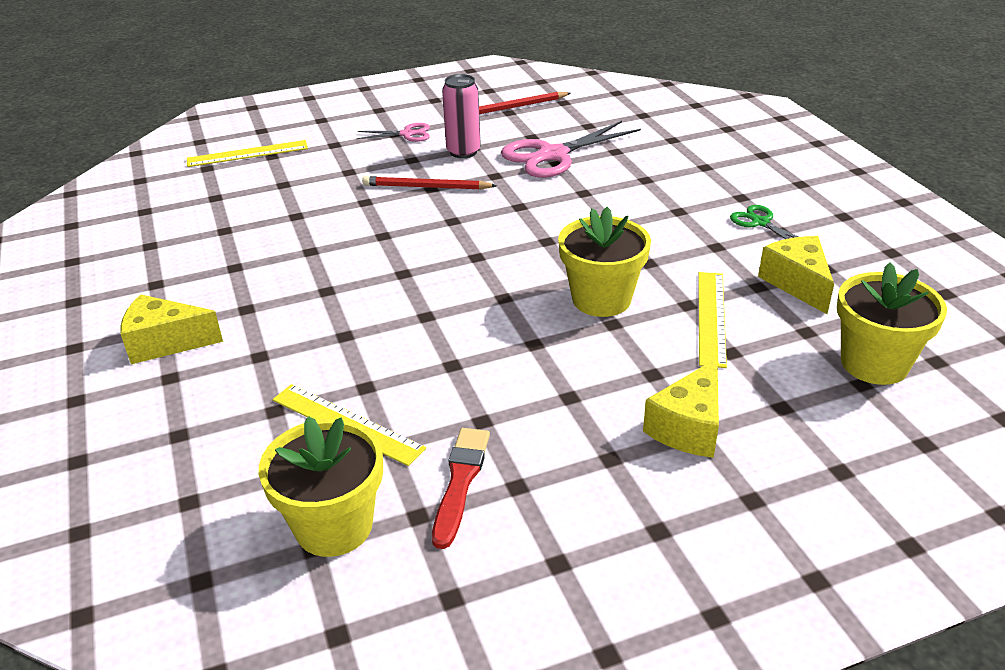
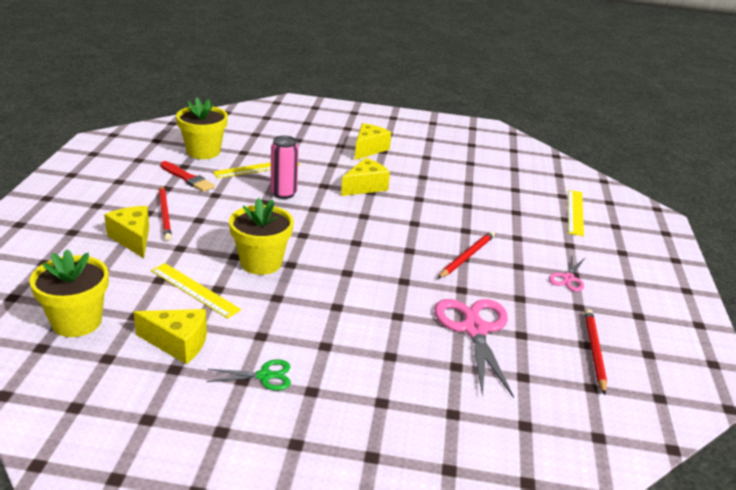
camera: 115 degrees right, 5 degrees down
(314, 300) = (365, 187): none -> yellow cheese
(463, 152) = (514, 291): pink can -> pink can (283, 193)
(595, 436) = (165, 214): none -> red pencil

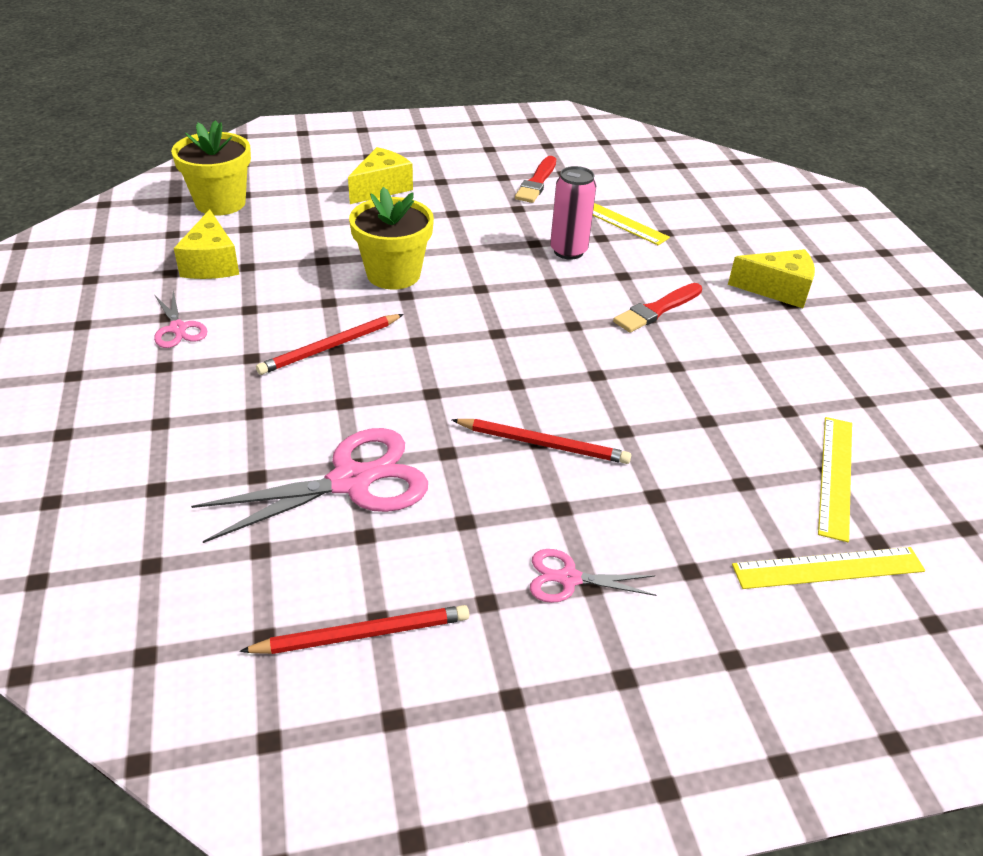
camera: 70 degrees right, 10 degrees up
(165, 214) = (445, 191): red pencil -> red pencil (330, 347)
(195, 290) = (311, 247): yellow ruler -> yellow ruler (836, 476)
(203, 151) = (612, 174): yellow flower pot -> none
(265, 376) = (178, 329): green scissors -> pink scissors
(365, 187) = (657, 310): yellow cheese -> red brush

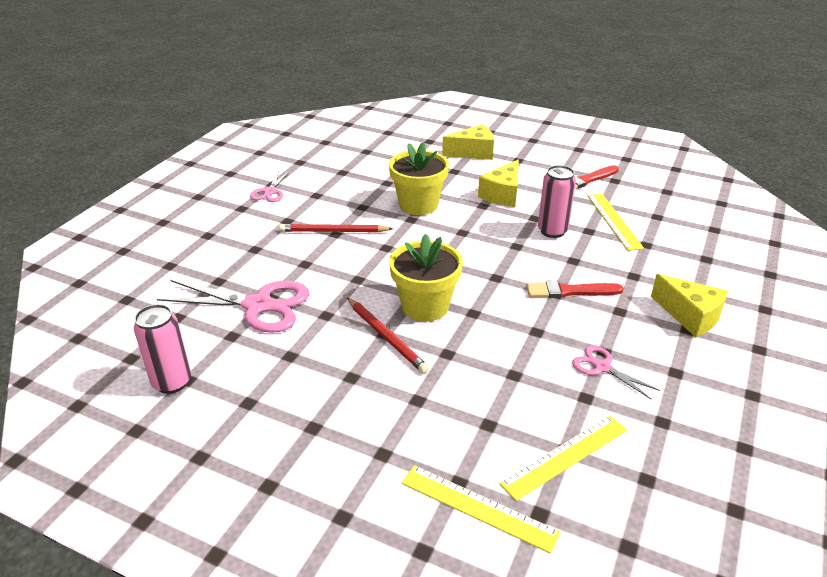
camera: 40 degrees right, 5 degrees down
(211, 263) = (326, 164): yellow cheese -> yellow cheese (502, 195)
(220, 203) = (369, 133): yellow flower pot -> yellow flower pot (425, 306)
(362, 634) = (172, 382): red pencil -> pink can
(568, 579) = (305, 416): pink scissors -> pink scissors (602, 367)

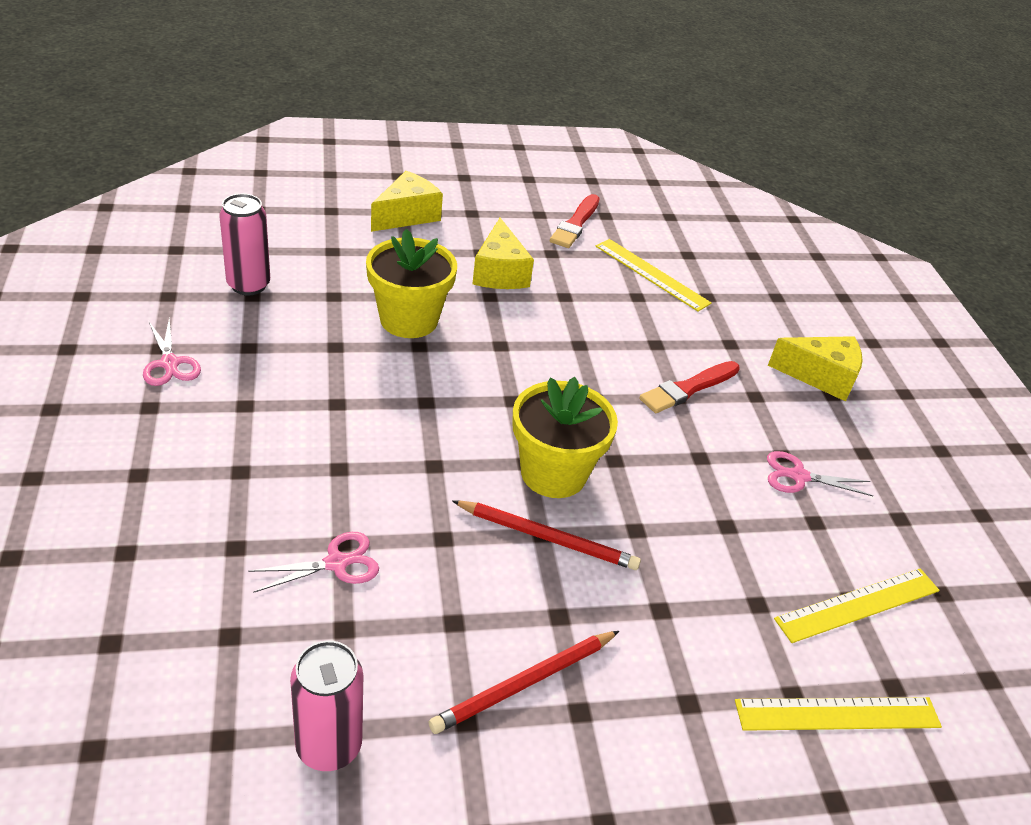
camera: 40 degrees left, 5 degrees up
(258, 305) = (336, 563): pink scissors -> pink scissors, size x0.52
(333, 231) = (331, 401): red pencil -> red pencil (524, 683)
(552, 231) = (600, 309): pink can -> pink can (248, 285)
(565, 456) = (858, 605): yellow ruler -> yellow ruler turned 45 degrees clockwise

